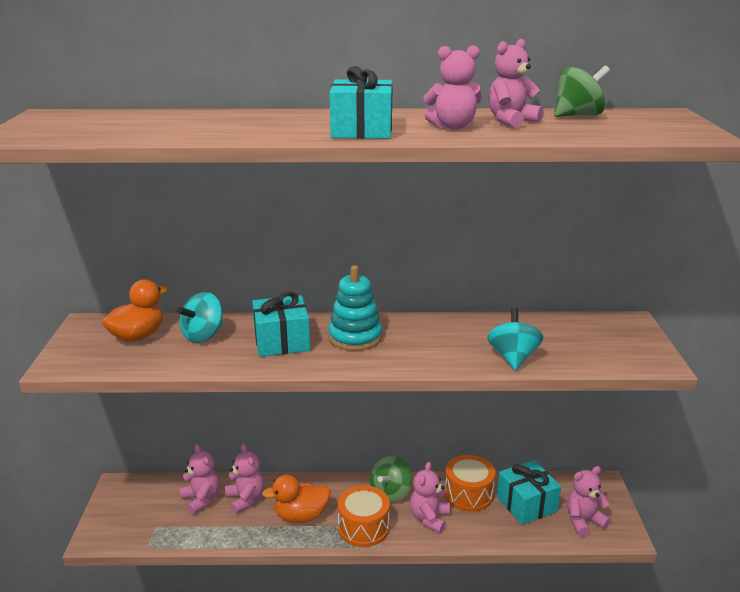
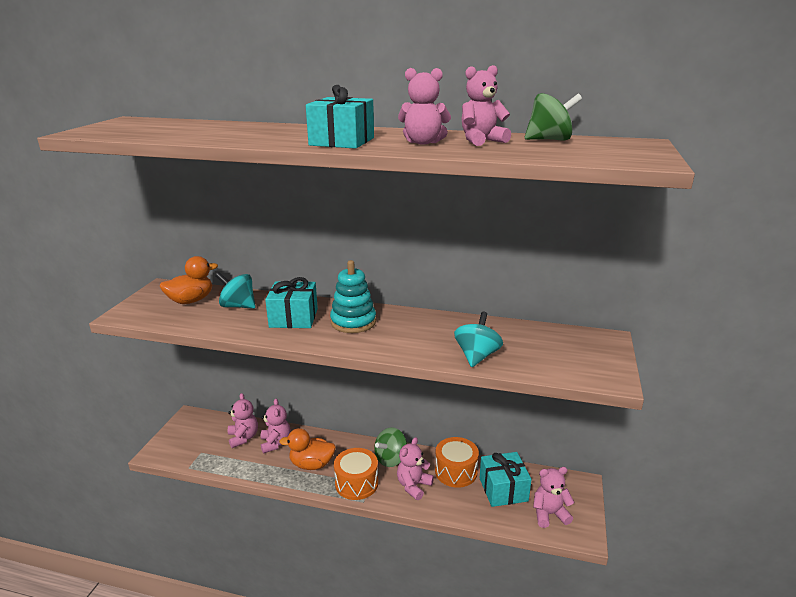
camera: 15 degrees right, 0 degrees up
(203, 335) = (238, 306): turquoise spinning top -> turquoise spinning top turned 60 degrees clockwise

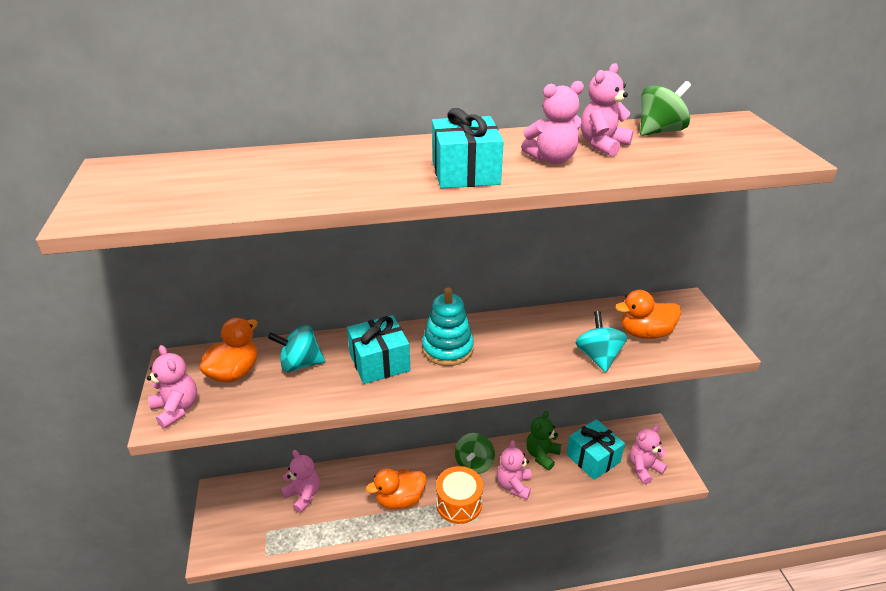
camera: 25 degrees left, 10 degrees up
(276, 443) = (344, 489): pink teddy bear -> pink teddy bear (177, 409)
(456, 471) = (542, 455): orange drum -> green teddy bear
(539, 351) = (645, 333): none -> orange duck

